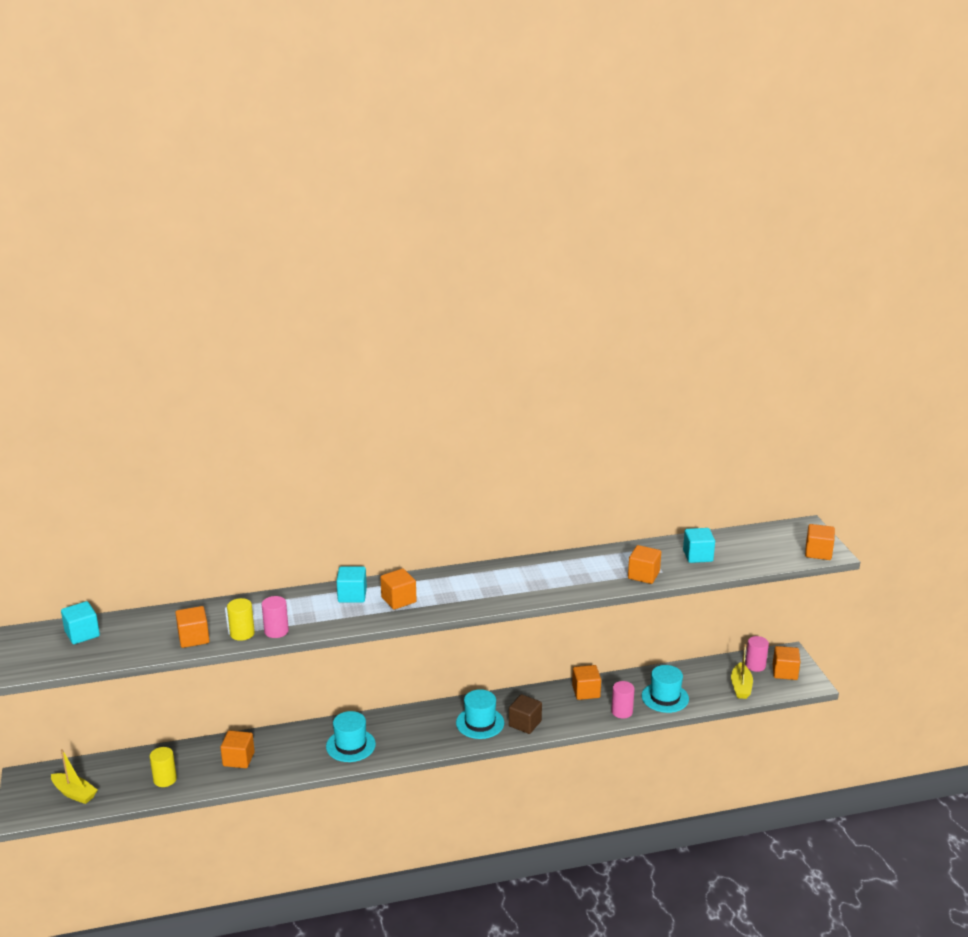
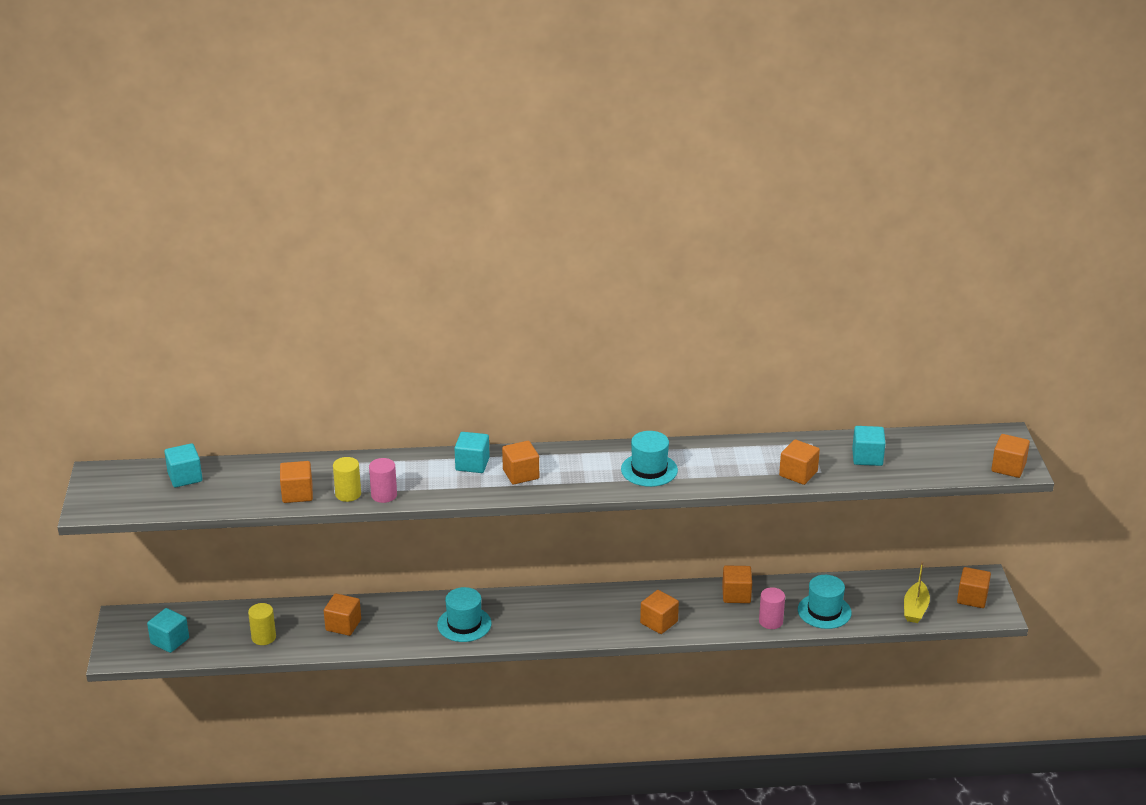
camera: 10 degrees right, 5 degrees up
(74, 793) = (170, 641): yellow boat -> turquoise cube
(480, 723) = (609, 616): turquoise hat -> turquoise hat (649, 470)
(525, 723) = (659, 622): brown cube -> orange cube
(755, 665) = (940, 586): pink cylinder -> none

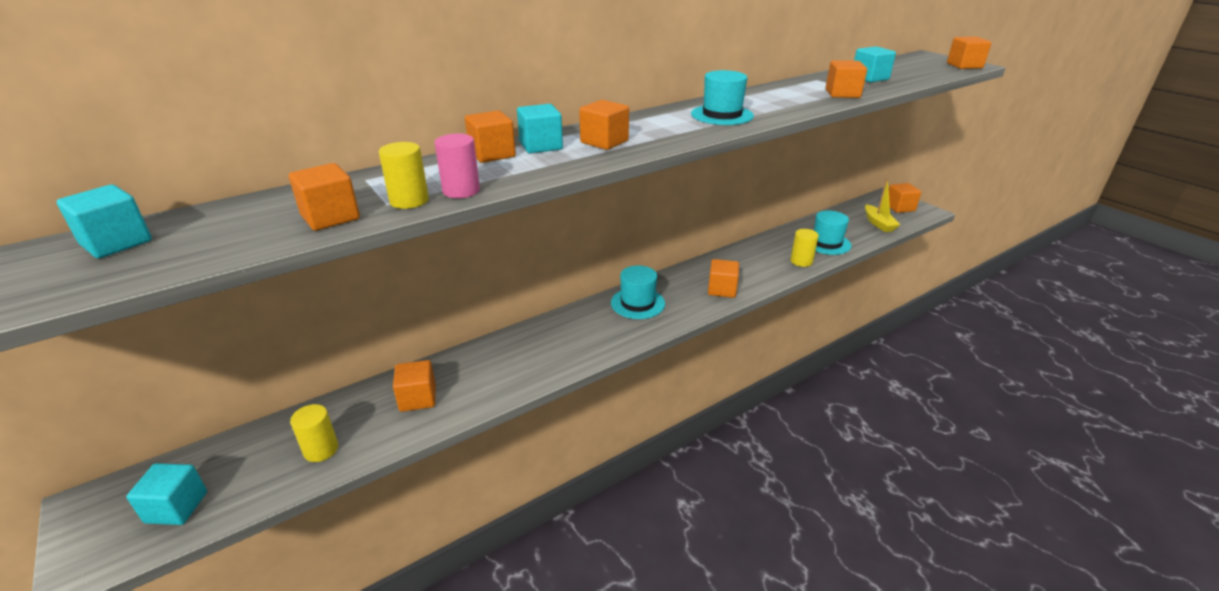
camera: 30 degrees left, 0 degrees up
(464, 624) = (552, 350): turquoise hat -> turquoise hat (637, 303)
(736, 595) = (754, 252): orange cube -> orange cube (492, 154)
(770, 621) = (801, 261): pink cylinder -> yellow cylinder

